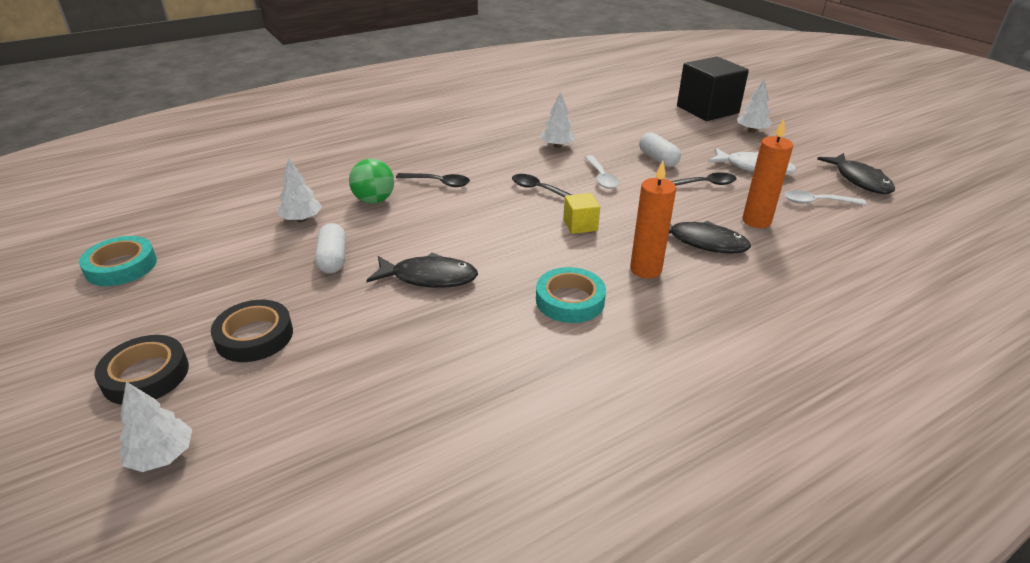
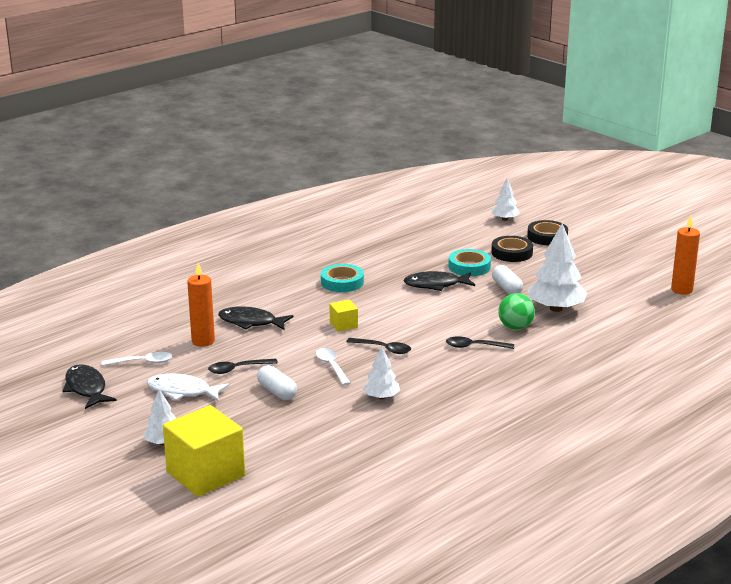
camera: 170 degrees right, 10 degrees down
(121, 266) = (635, 272): turquoise tape -> turquoise tape (469, 267)
(301, 219) = (556, 308): white tree -> white tree, size x1.79
(645, 269) = (294, 302): orange candle -> orange candle (681, 290)
(707, 109) = (205, 474): black cube -> yellow cube

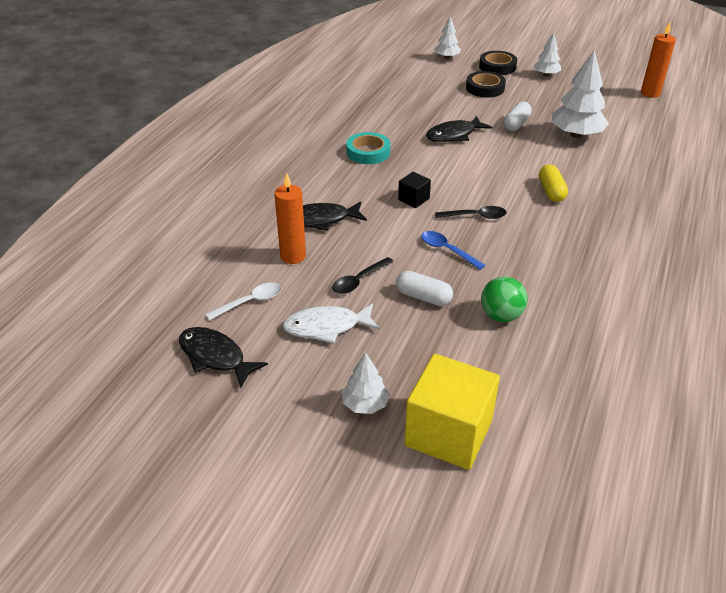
camera: 25 degrees left, 15 degrees up
(331, 366) = (447, 250): white spoon -> blue spoon
(343, 325) = (413, 199): yellow cube -> black cube
(381, 397) = (527, 273): white tree -> white tree (546, 75)
(469, 267) = (464, 110): turquoise tape -> none
(475, 346) = (551, 191): black spoon -> yellow capsule
(506, 288) = (516, 124): white capsule -> white capsule turned 75 degrees clockwise
(515, 327) = (563, 162): green ball -> green ball (501, 316)

